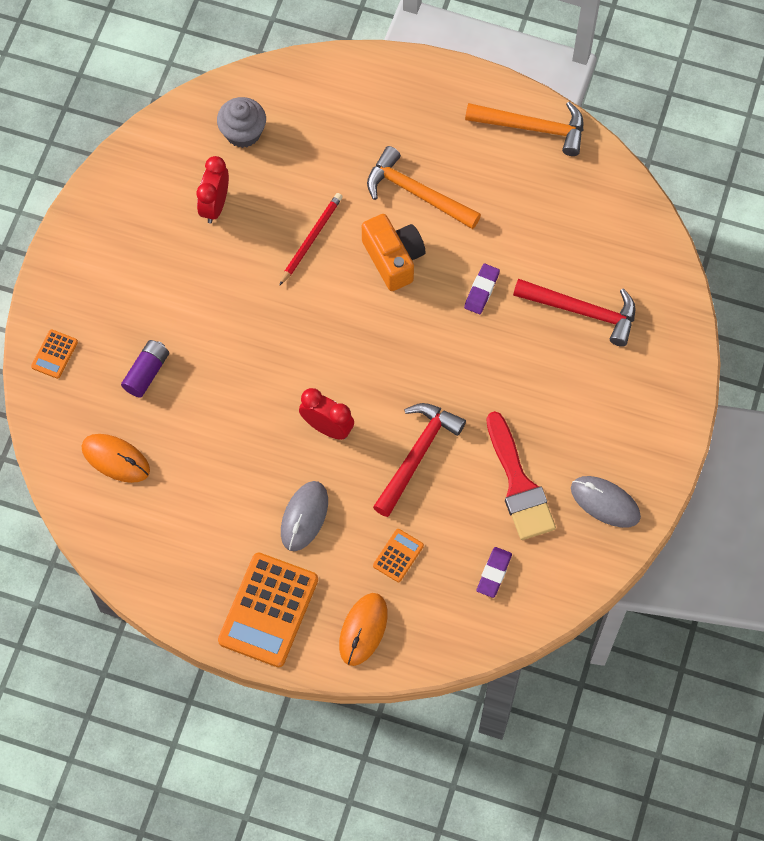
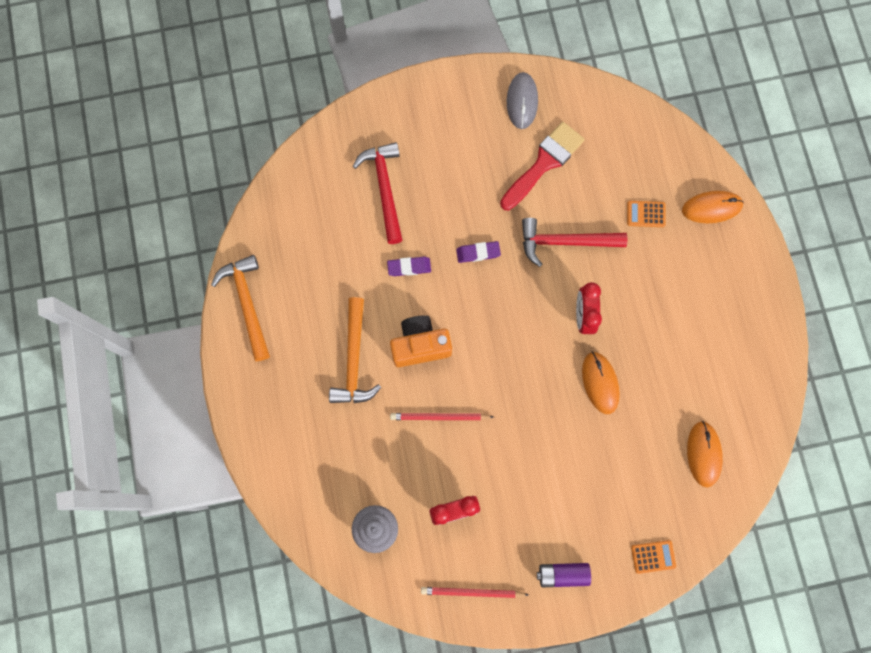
camera: 120 degrees left, 10 degrees up
(132, 182) = (472, 592): none -> red pencil
(146, 373) = (623, 474): purple battery -> purple battery (562, 574)
(249, 403) = (600, 383): none -> orange mouse
(268, 610) = (740, 277): orange calculator -> none
(304, 517) = (659, 293): grey mouse -> none
(393, 259) = (420, 345): orange camera -> orange camera turned 45 degrees clockwise
(494, 573) = (617, 146): purple eraser -> purple eraser (478, 253)

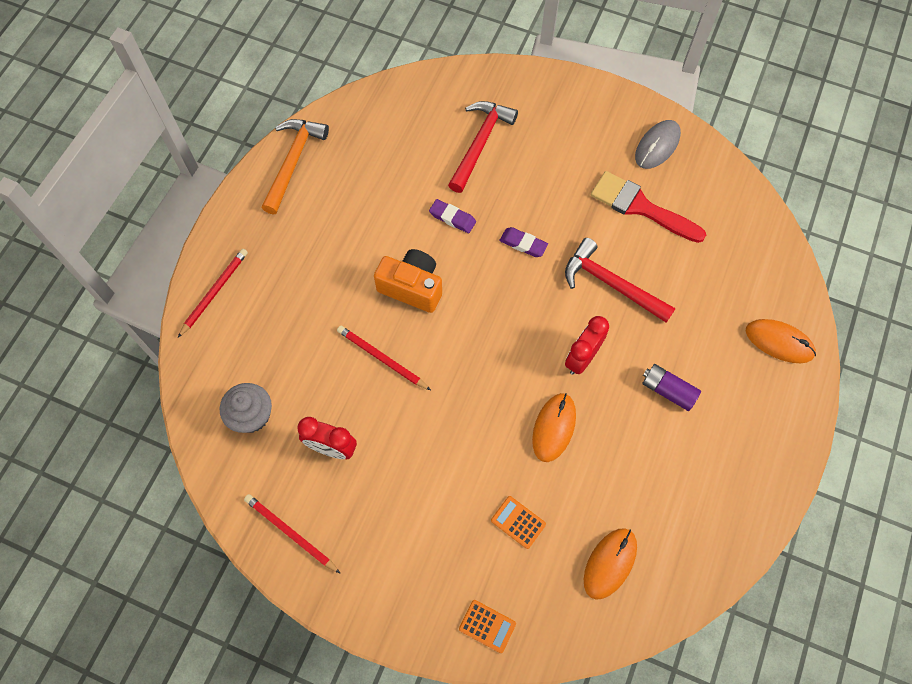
camera: 35 degrees right, 10 degrees down
(271, 454) = (214, 292): none -> red pencil
(354, 360) = (345, 262): orange hammer -> none
(544, 163) = (640, 207): red brush -> red brush turned 135 degrees counterclockwise
(562, 574) = (387, 578): purple battery -> purple battery (668, 390)
(646, 214) = (708, 308): orange calculator -> orange calculator (518, 522)

